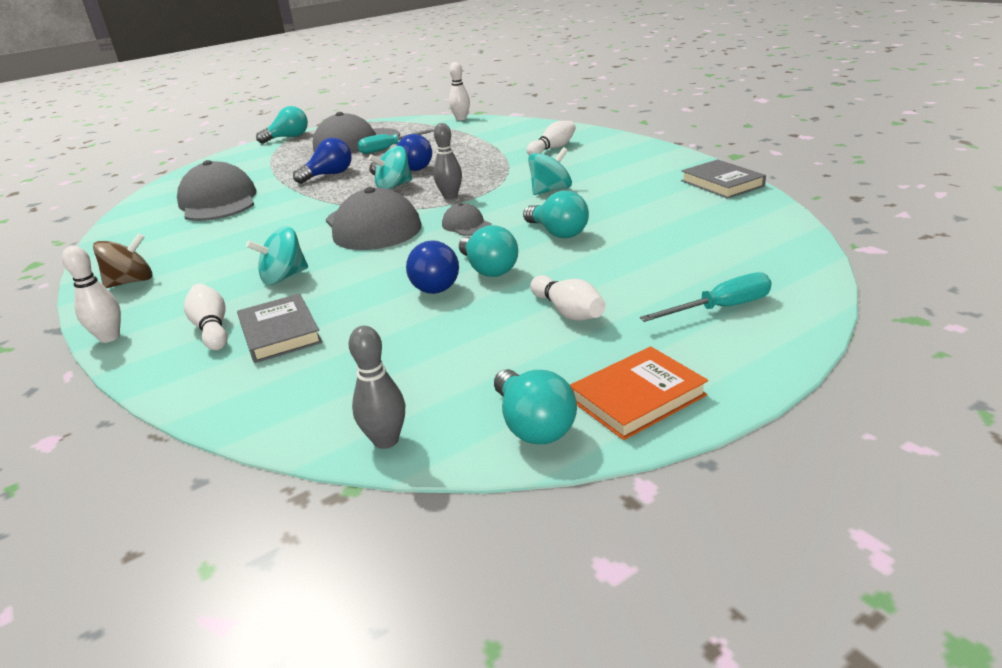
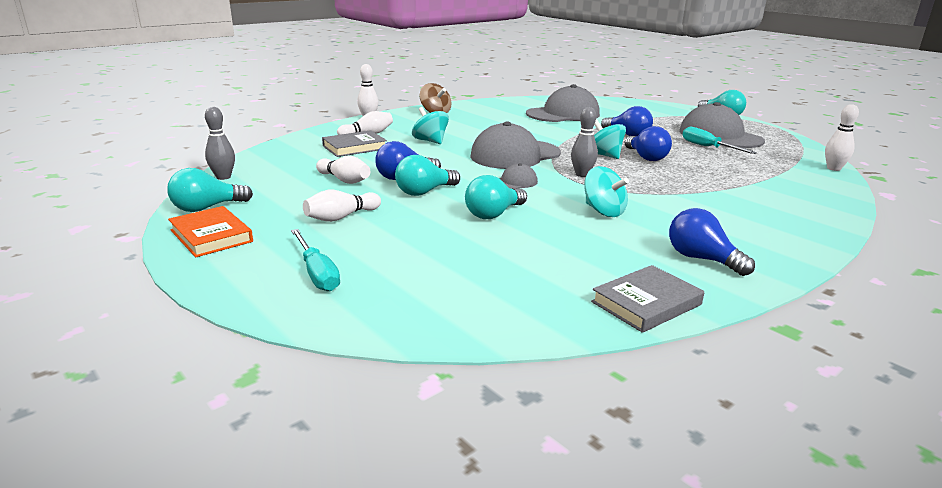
camera: 80 degrees right, 5 degrees down
(553, 148) = (746, 212): white bowling pin -> white bowling pin (344, 180)
(644, 166) = (701, 259): none -> blue light bulb

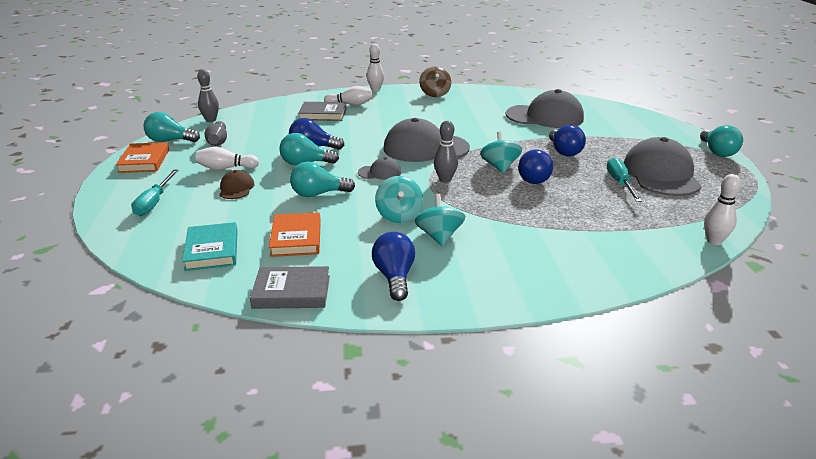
camera: 35 degrees right, 5 degrees up
(277, 195) = (218, 141): none -> grey bowling pin
(344, 180) = (272, 140): white bowling pin -> none
(393, 232) = (236, 188): none -> brown cap
(430, 141) = (384, 120): turquoise spinning top -> turquoise spinning top (439, 236)
(488, 296) = (212, 250): none -> turquoise book
(552, 257) = (296, 238): none -> orange book

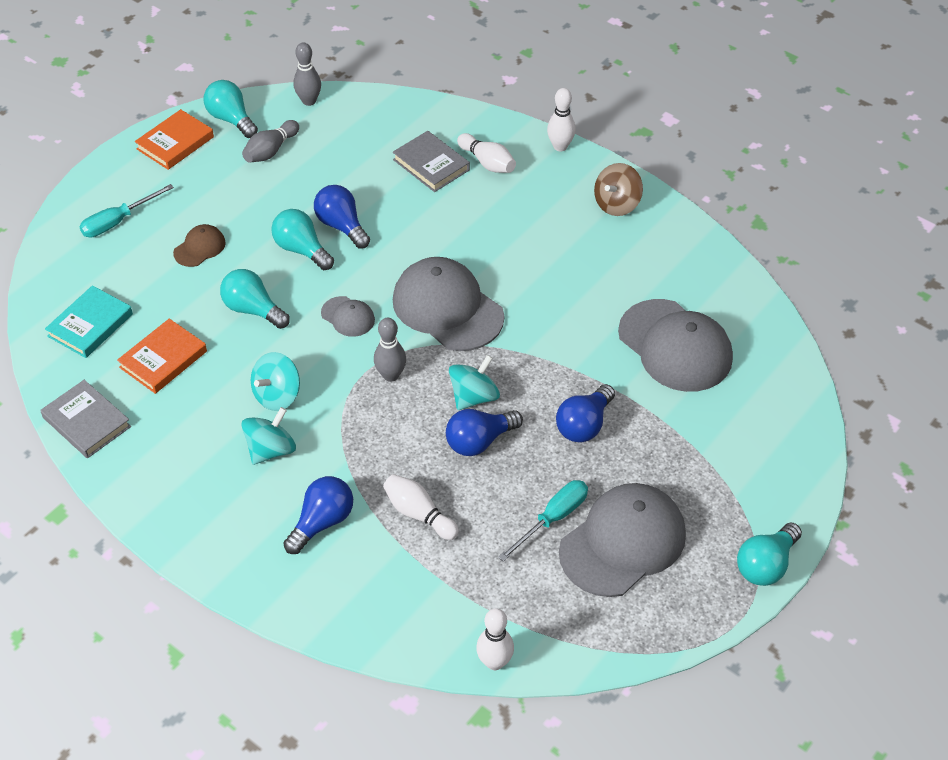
camera: 45 degrees right, 20 degrees up
(226, 168) = (226, 207): white bowling pin -> white bowling pin (419, 514)
(394, 277) = (172, 468): blue light bulb -> blue light bulb (322, 522)

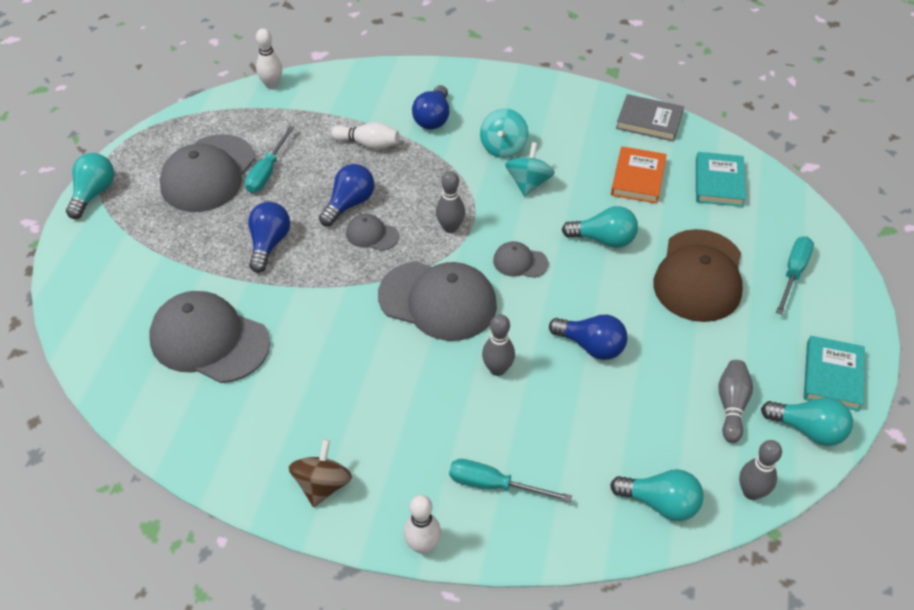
camera: 155 degrees right, 0 degrees up
(175, 143) = (832, 376): orange book -> turquoise book
(199, 248) = (699, 276): brown cap -> brown cap, size x2.12
(301, 250) = (608, 308): turquoise light bulb -> turquoise light bulb (660, 503)
(431, 165) = (553, 456): grey book -> none
(432, 236) = (497, 369): none -> grey bowling pin
(474, 397) = (372, 234): turquoise spinning top -> grey cap
(487, 163) = (494, 485): white bowling pin -> turquoise screwdriver

